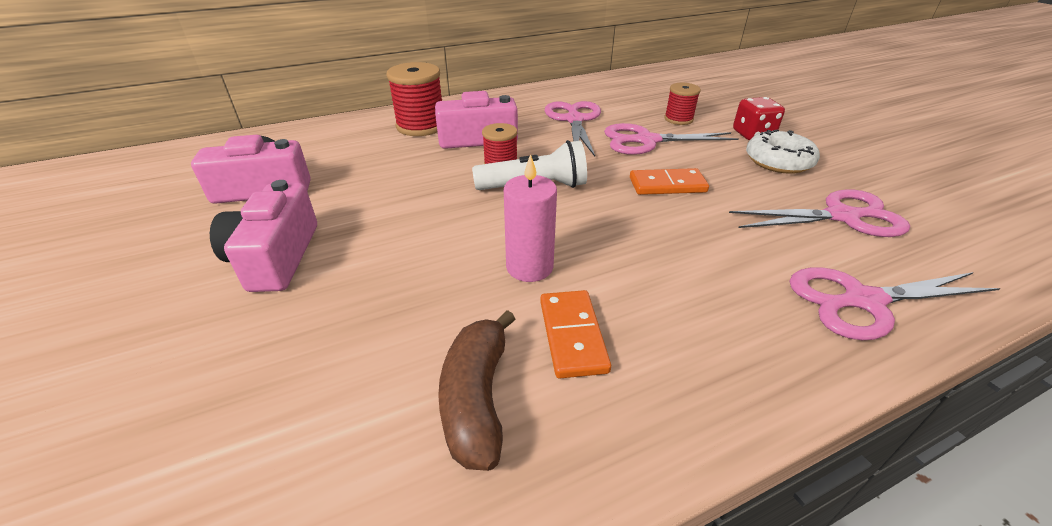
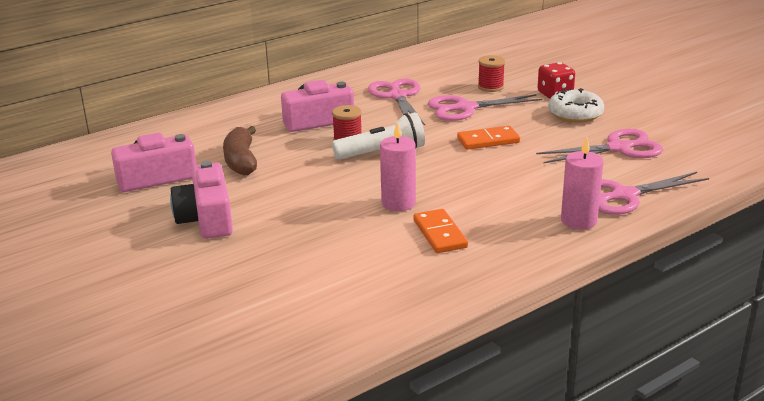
camera: 10 degrees left, 10 degrees down
(421, 126) = (259, 115): red spool -> none
(476, 399) = (391, 267): brown banana -> brown banana (241, 161)
(794, 342) = (578, 221): none -> pink candle

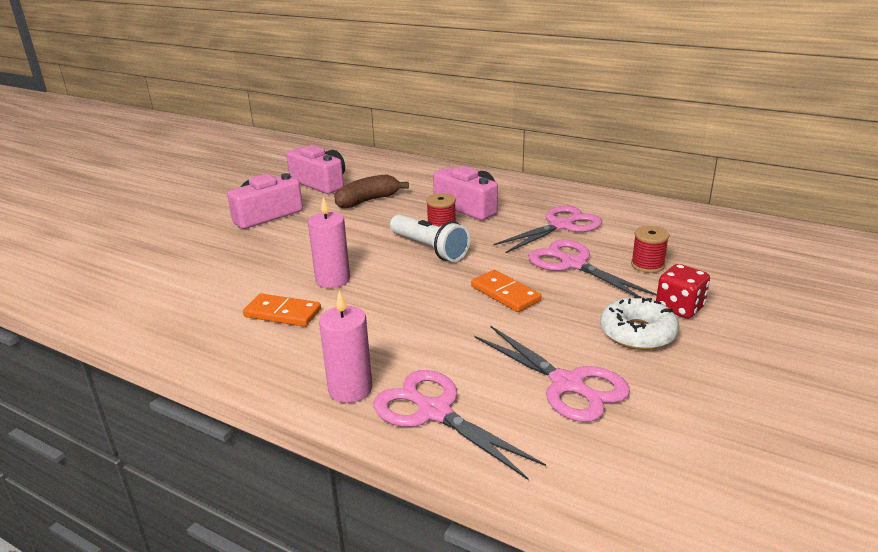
camera: 65 degrees right, 0 degrees up
(439, 234) = (282, 313): orange domino -> orange domino turned 60 degrees clockwise

